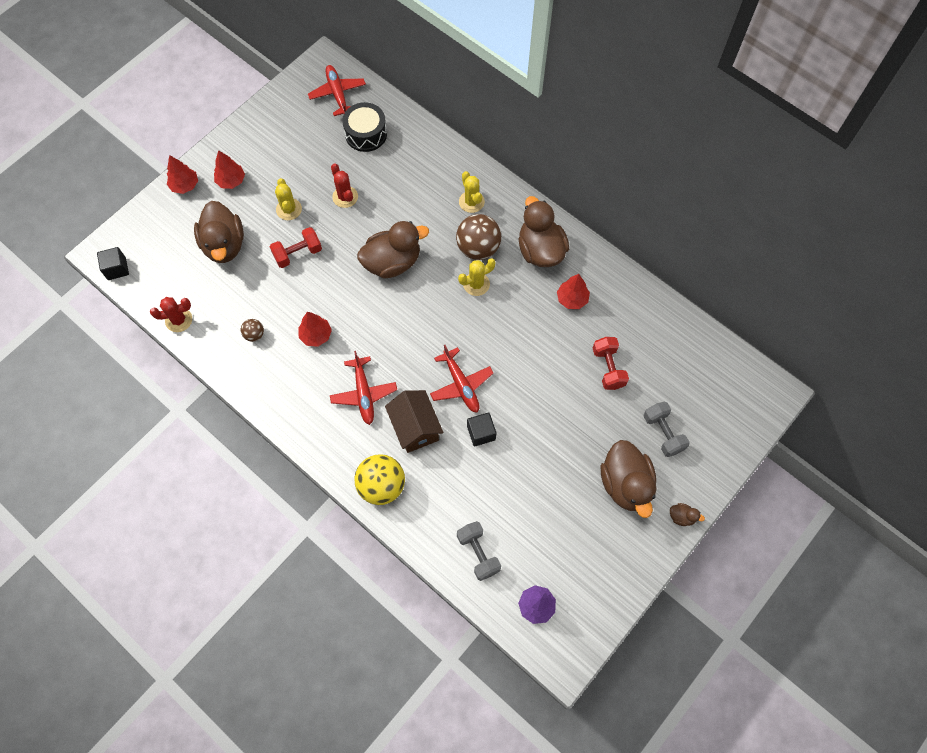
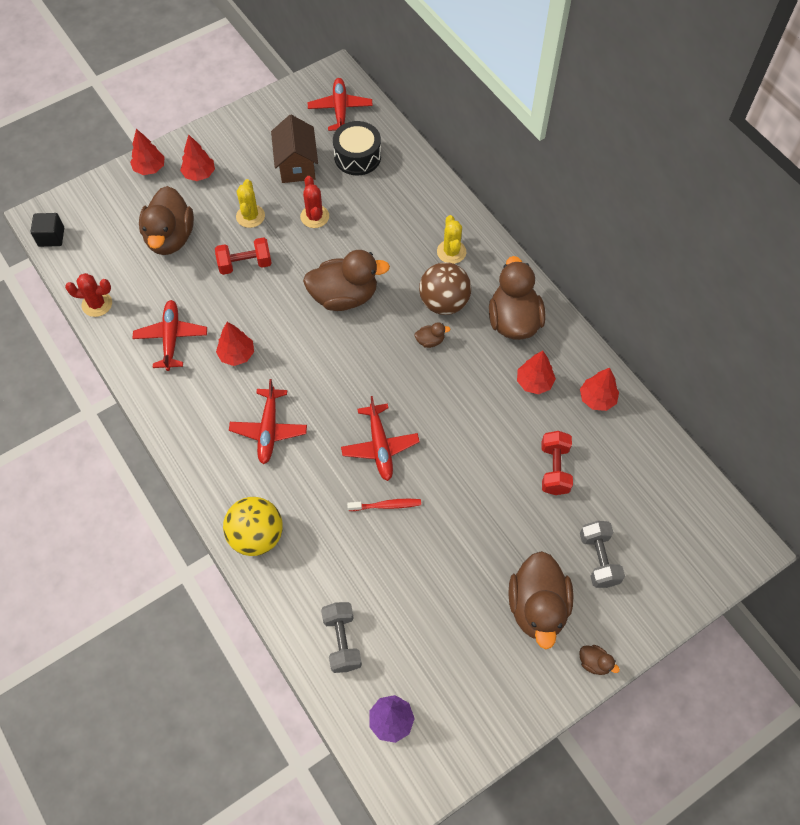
camera: 15 degrees right, 5 degrees down
(254, 334) = (171, 338): brown ball -> red plane
(415, 428) = (314, 481): brown house -> brown house (296, 165)
(476, 284) = (430, 341): yellow cactus -> brown duck
(481, 433) = (386, 505): black cube -> red toothbrush
(626, 300) = (597, 399): none -> red tree

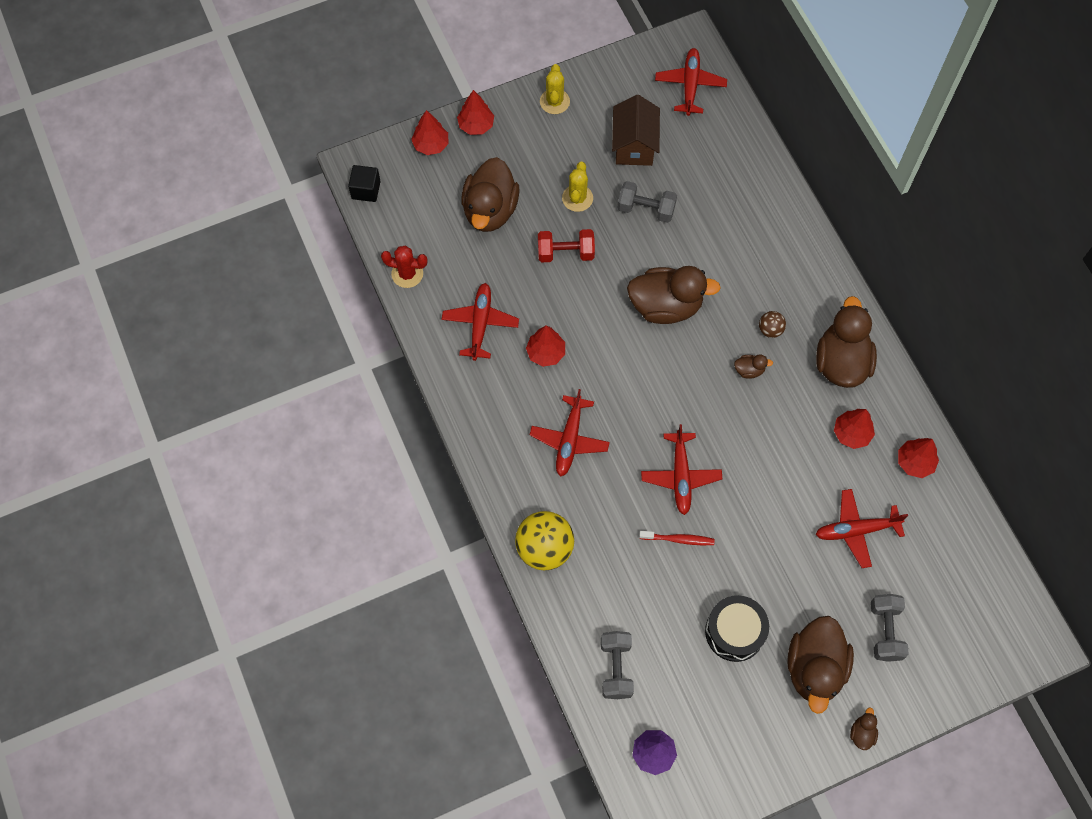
camera: 10 degrees right, 5 degrees up
(199, 174) = (528, 140): red tree -> red tree (431, 145)
(314, 216) = (646, 209): red cactus -> grey dumbbell
(357, 157) = (701, 145): black drum -> black drum (734, 632)
(444, 303) = (770, 330): brown ball -> brown ball, size x0.49
(451, 252) = (787, 273): yellow cactus -> yellow cactus (554, 101)
(554, 469) = (856, 530): red dumbbell -> red plane
(594, 663) = (862, 733): brown duck -> brown duck turned 120 degrees counterclockwise

